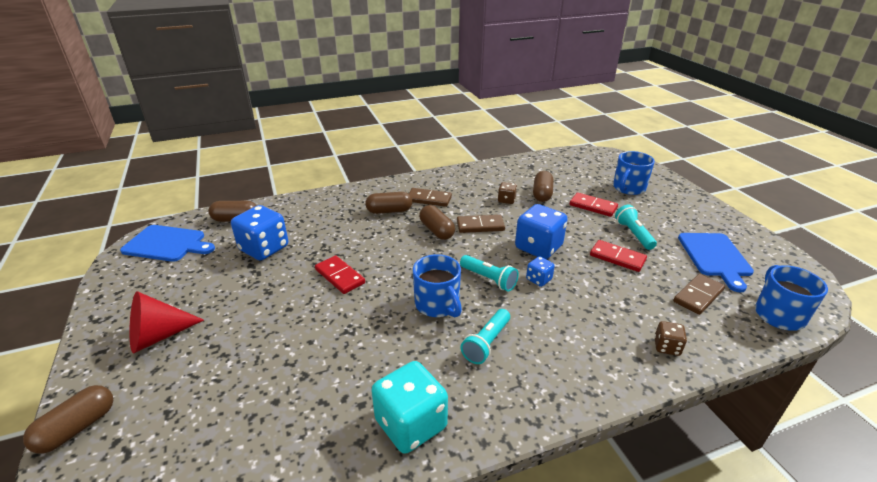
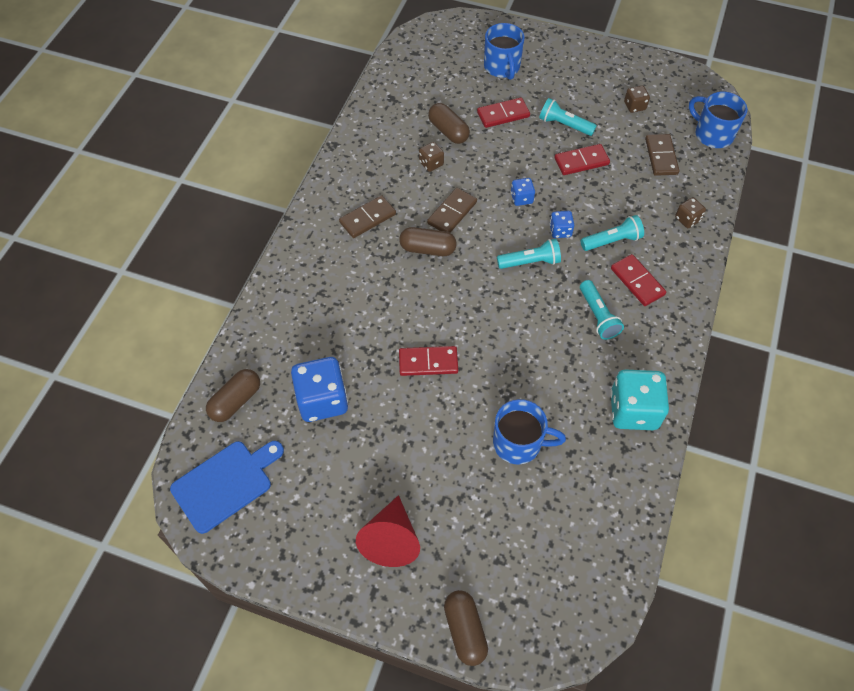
camera: 50 degrees left, 25 degrees up
(389, 211) = (356, 263): brown capsule -> none
(437, 305) = (530, 317): blue mug -> blue mug (519, 443)
(538, 247) = (521, 198): blue dice -> blue dice, size x0.49
(554, 349) = (637, 282): none -> red domino
(572, 312) = (612, 241): none -> turquoise flashlight
(715, 257) = (634, 106): blue cutting board -> brown dice

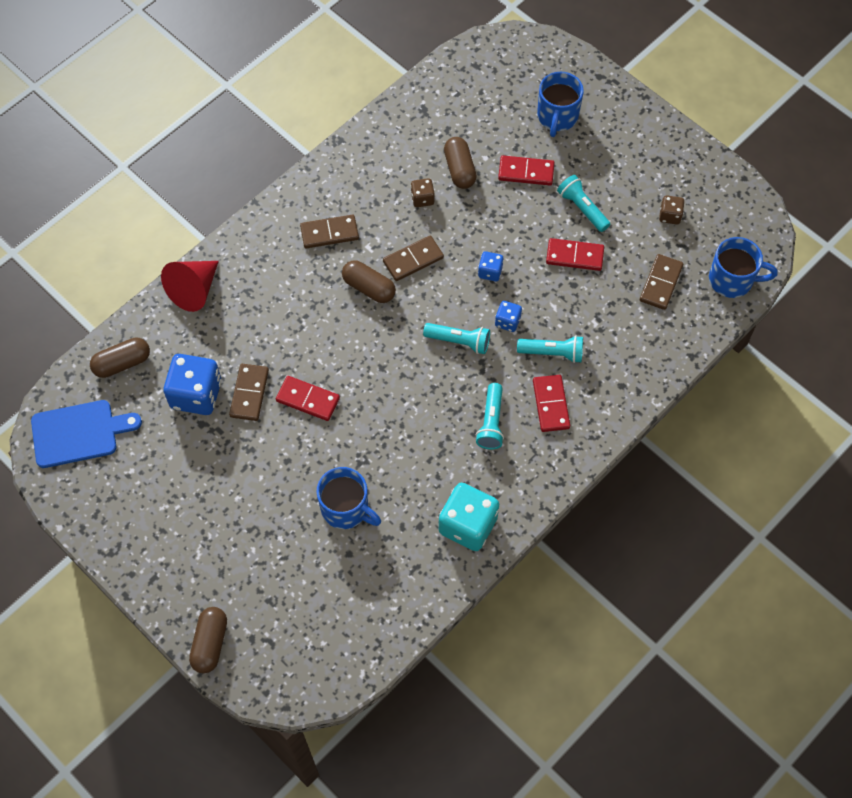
camera: 25 degrees right, 5 degrees up
(372, 379) = (249, 393): none -> brown domino
(391, 539) = (190, 542): red cone -> red cone (194, 290)
(687, 219) = (643, 361): brown dice -> none
(712, 134) = (732, 280): blue mug -> blue mug turned 120 degrees clockwise

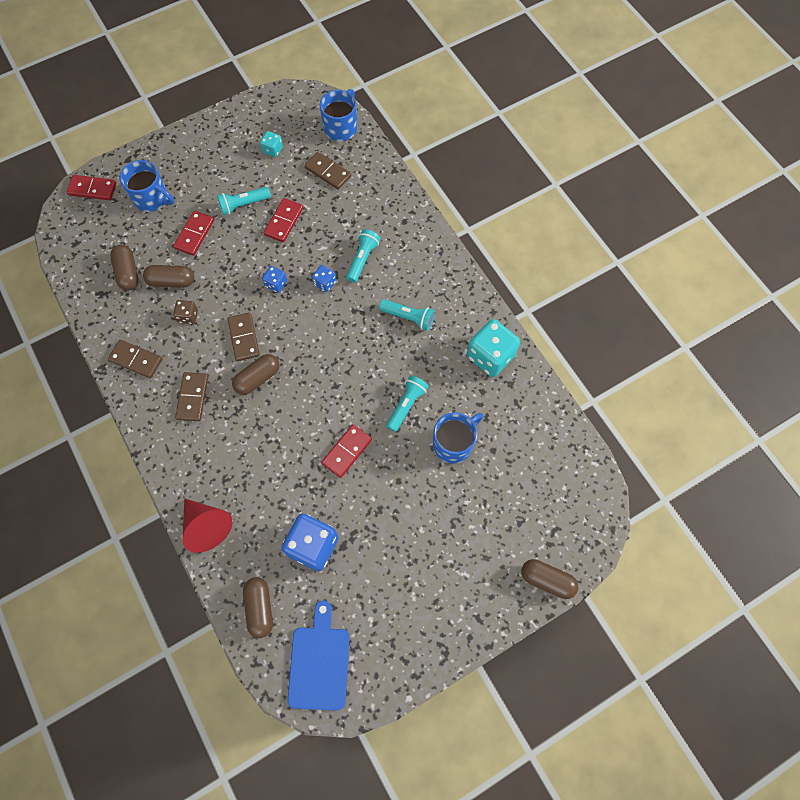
camera: 75 degrees left, 5 degrees up
(249, 393) = (326, 499): brown domino -> brown domino (136, 360)
(457, 125) = (128, 272): none -> brown capsule
(459, 341) = (331, 322): turquoise flashlight -> turquoise flashlight (406, 405)
(550, 404) = (405, 272): red domino -> red domino (92, 189)
(670, 216) = (273, 150): brown dice -> turquoise dice

